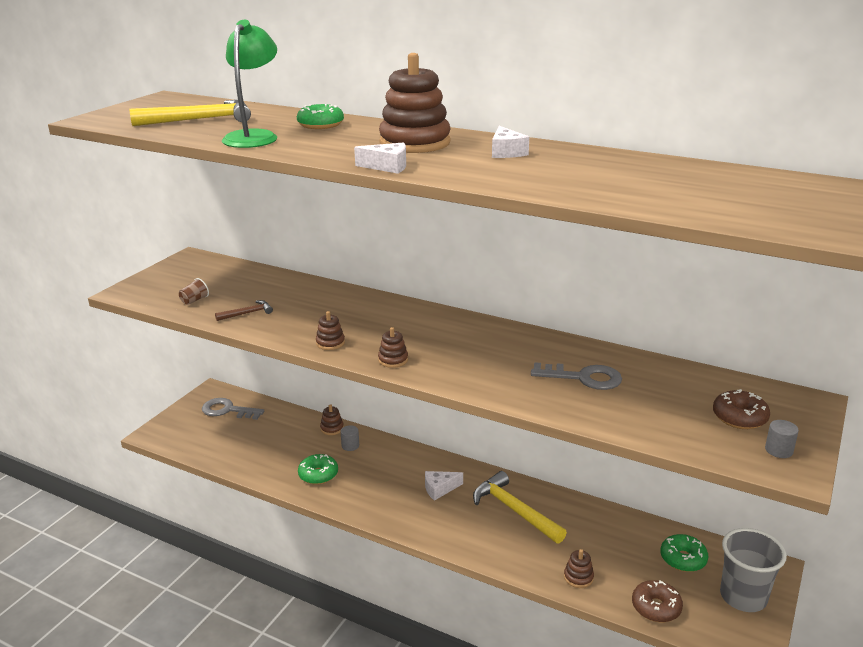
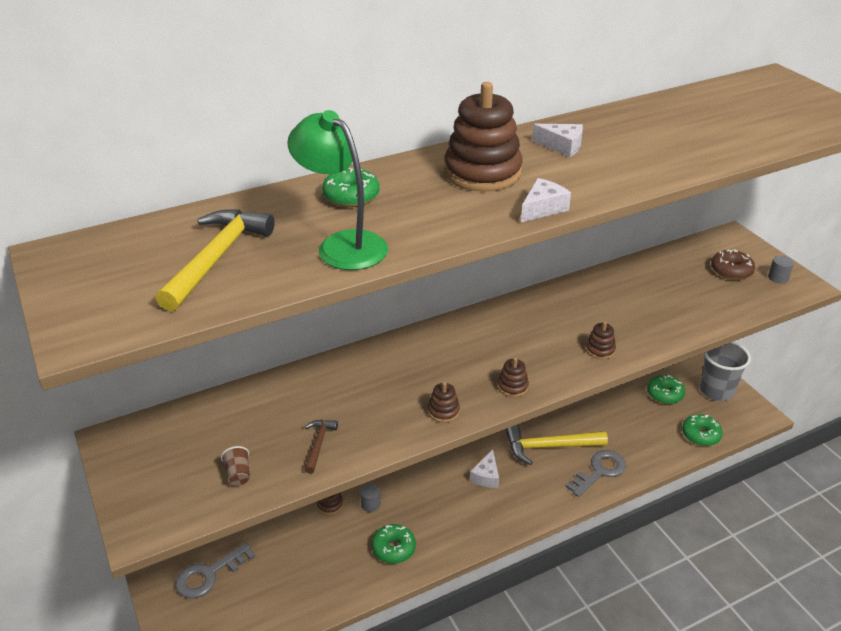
camera: 55 degrees left, 10 degrees up
(578, 577) = (647, 455): brown stacking toy -> brown stacking toy (600, 350)
(584, 378) = (628, 305): grey key -> grey key (599, 471)
(656, 607) = (700, 435): brown donut -> green donut

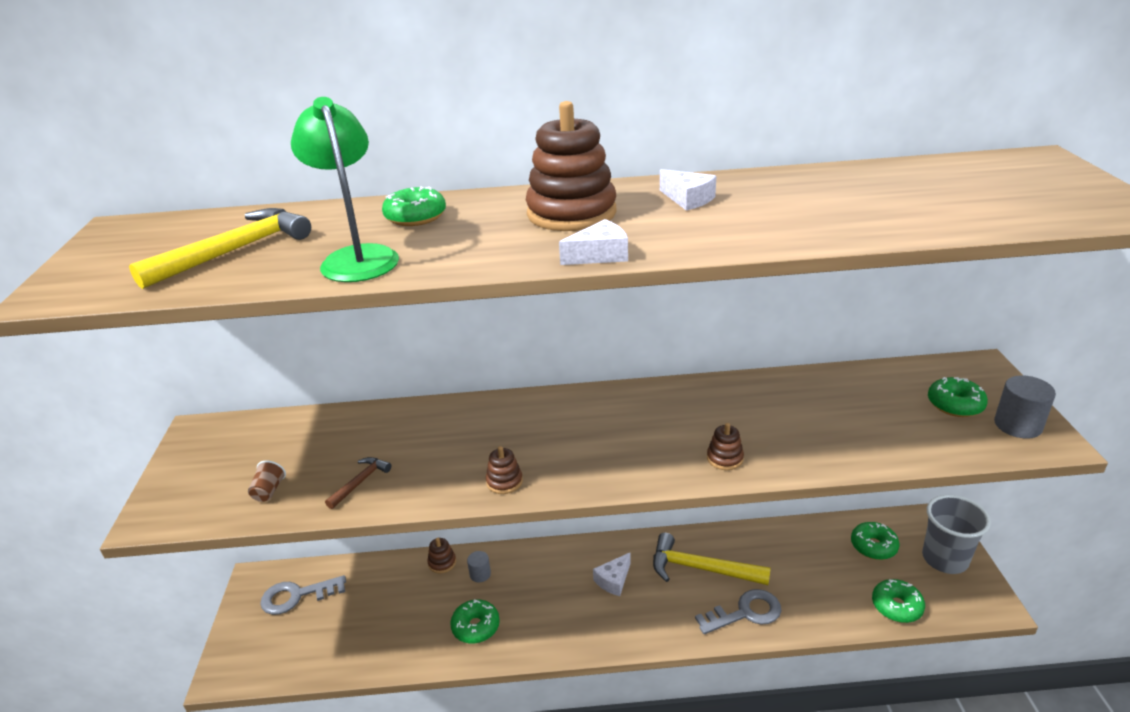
camera: 25 degrees right, 5 degrees down
(512, 387) = (596, 474): brown stacking toy -> none
(731, 271) = (955, 405): brown donut -> green donut
(778, 278) = (1018, 425): grey cylinder -> grey cylinder, size x1.66

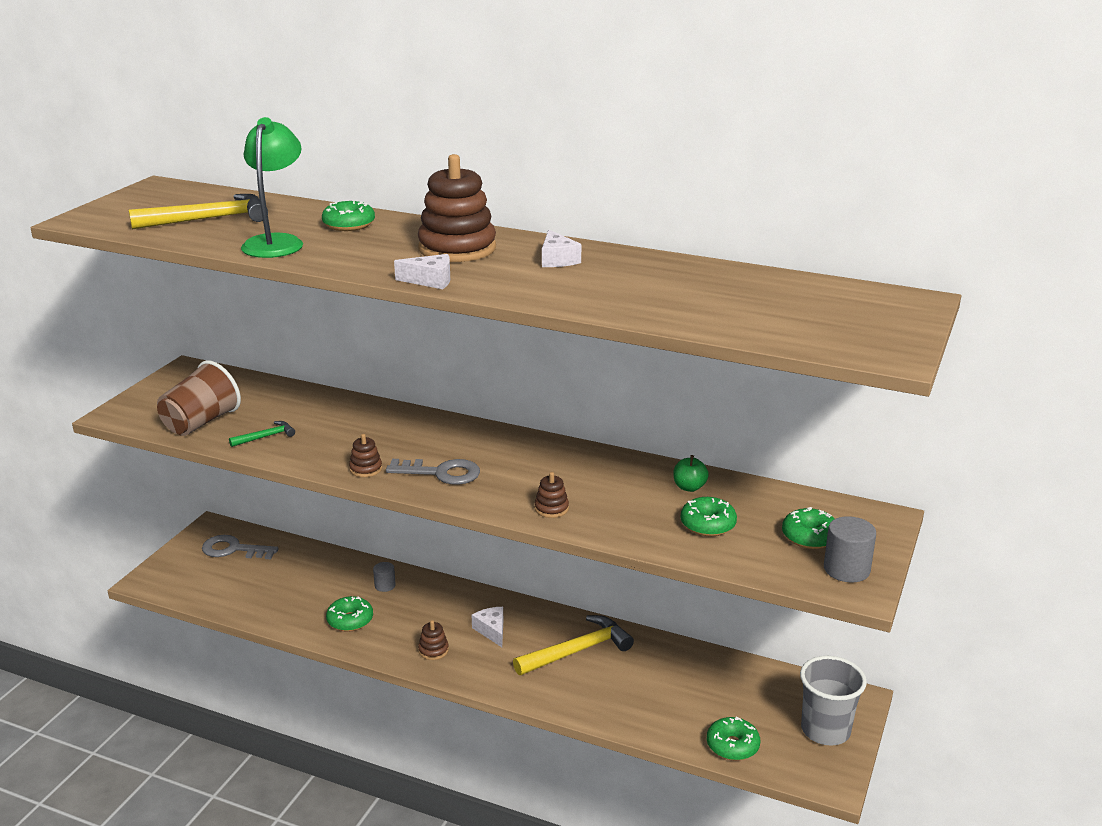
camera: 25 degrees right, 5 degrees down
(269, 491) = (201, 423): brown cup -> brown cup, size x2.36
(360, 482) = (266, 437): brown hammer -> green hammer
(442, 562) = (361, 566): brown stacking toy -> brown stacking toy (433, 650)
(613, 580) = (492, 630): white cheese -> white cheese turned 90 degrees clockwise
(701, 569) = (577, 650): yellow hammer -> yellow hammer turned 105 degrees clockwise
(745, 613) = (584, 696): grey key -> grey key (441, 473)
(811, 392) = (689, 487): none -> green apple
(873, 546) = (763, 694): green donut -> green donut (708, 525)

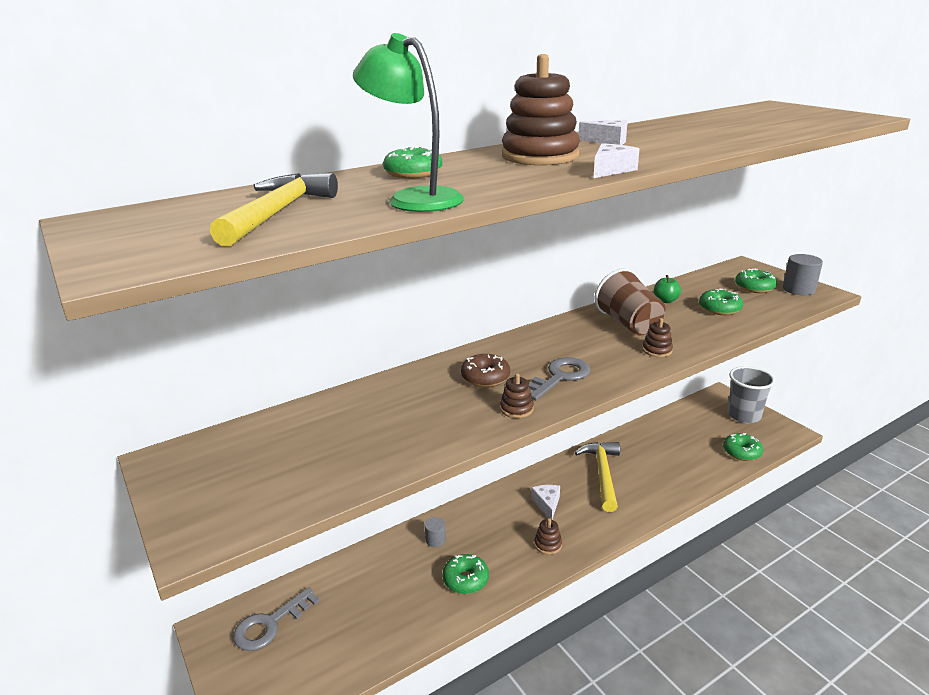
camera: 55 degrees left, 0 degrees up
(201, 423) = (305, 480): brown cup -> brown cup (629, 324)
(266, 437) = (390, 446): green hammer -> none
(406, 440) = (485, 378): none -> brown donut
(492, 630) = (547, 504): white cheese -> white cheese turned 75 degrees clockwise

